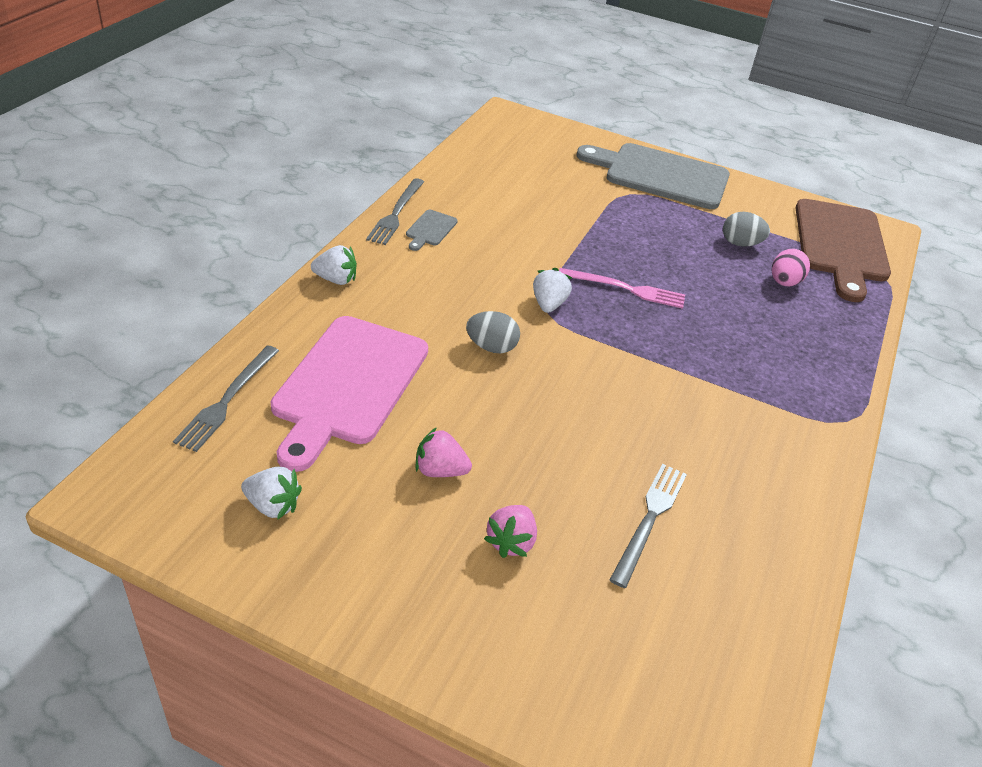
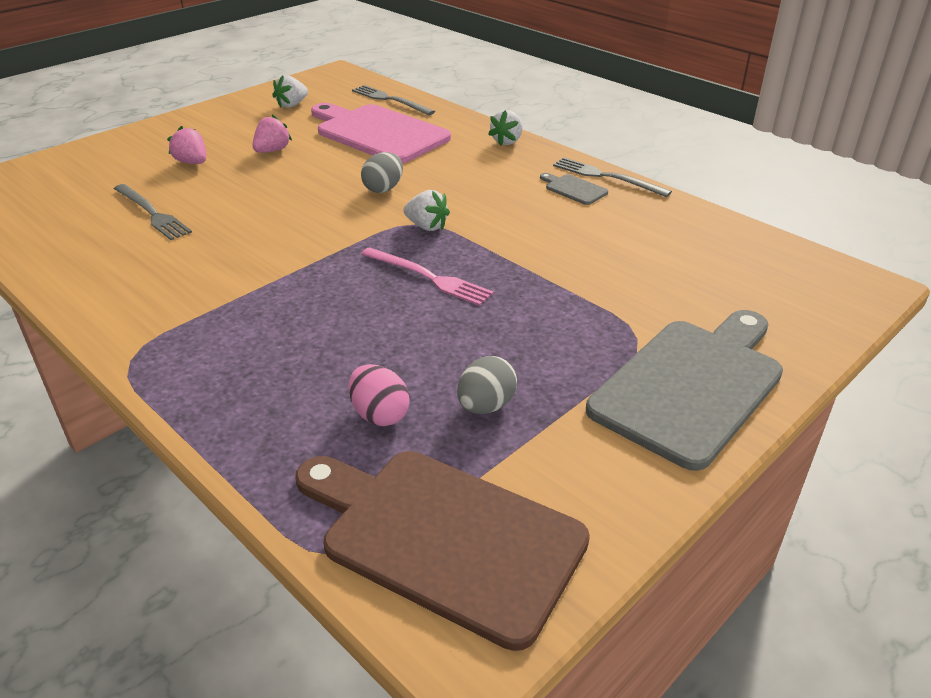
camera: 115 degrees right, 5 degrees down
(626, 289) = (429, 277): pink fork -> pink fork turned 90 degrees counterclockwise

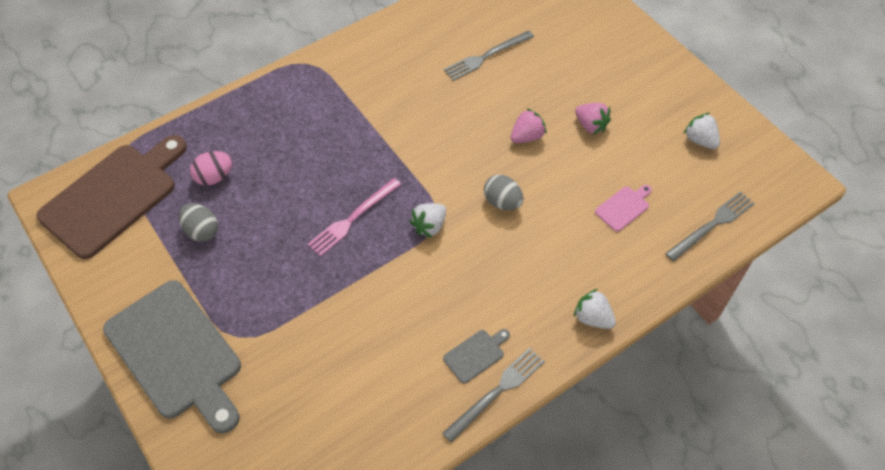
camera: 100 degrees right, 20 degrees up
(192, 162) = (572, 73): pink strawberry -> pink strawberry (527, 136)
(378, 133) = (624, 207): pink cutting board -> pink cutting board, size x0.41

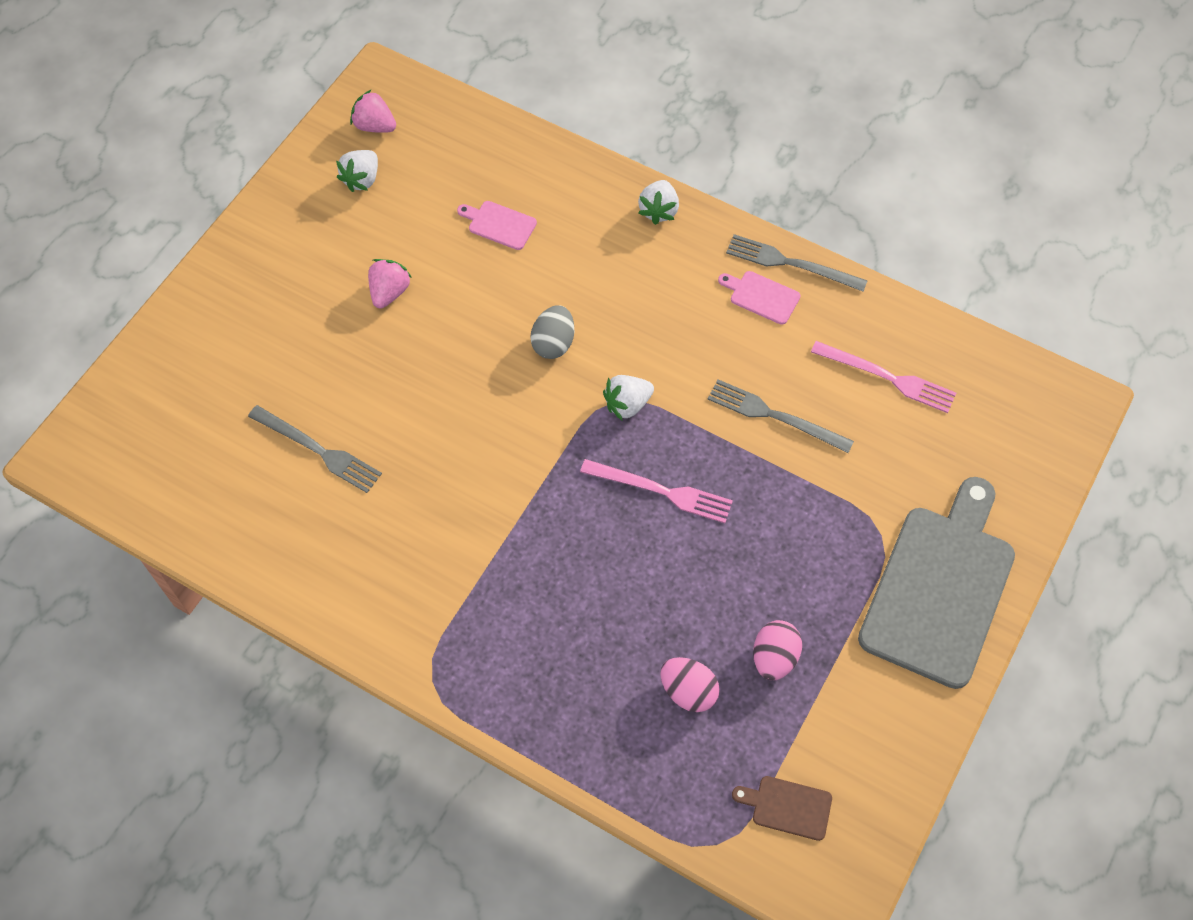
camera: 115 degrees left, 5 degrees up
(113, 196) = (787, 807): brown cutting board -> brown cutting board, size x0.41
(202, 231) = (774, 657): grey egg -> pink egg
(356, 410) = (887, 377): none -> pink fork
(429, 226) = (627, 404): white strawberry -> white strawberry turned 135 degrees clockwise
(476, 354) = (761, 296): grey cutting board -> pink cutting board
(527, 136) = (440, 353): pink strawberry -> pink strawberry (375, 126)
(712, 225) = (482, 140): grey fork -> grey fork (774, 416)

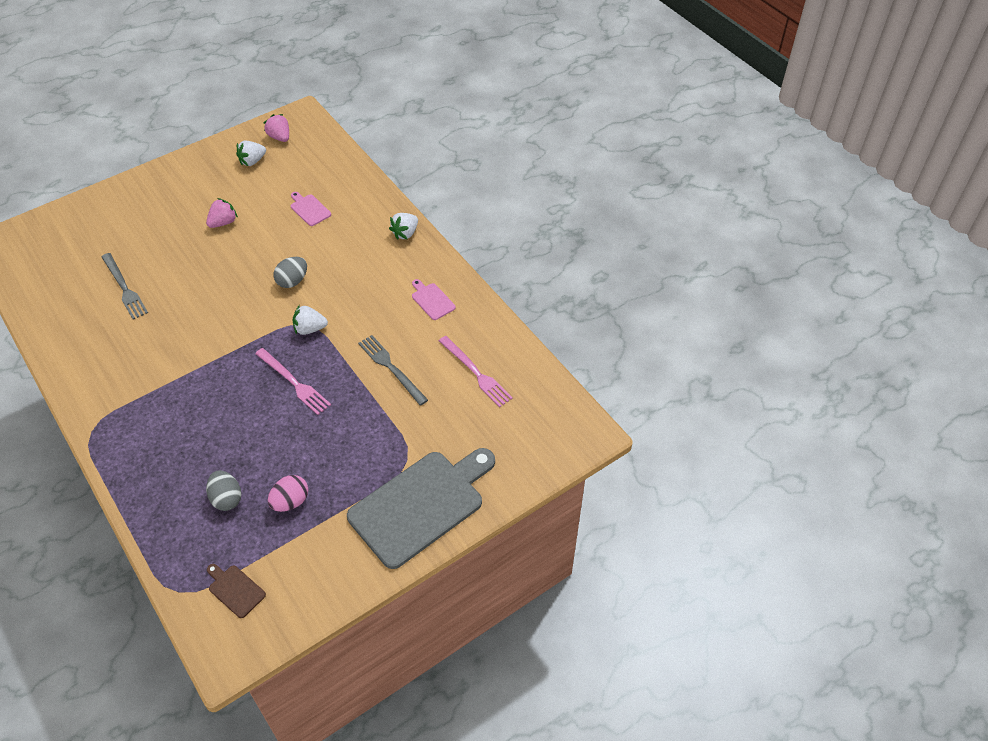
camera: 25 degrees right, 10 degrees down
(688, 691) = (226, 498): pink egg -> grey egg
(790, 264) = (463, 289): grey fork -> none

